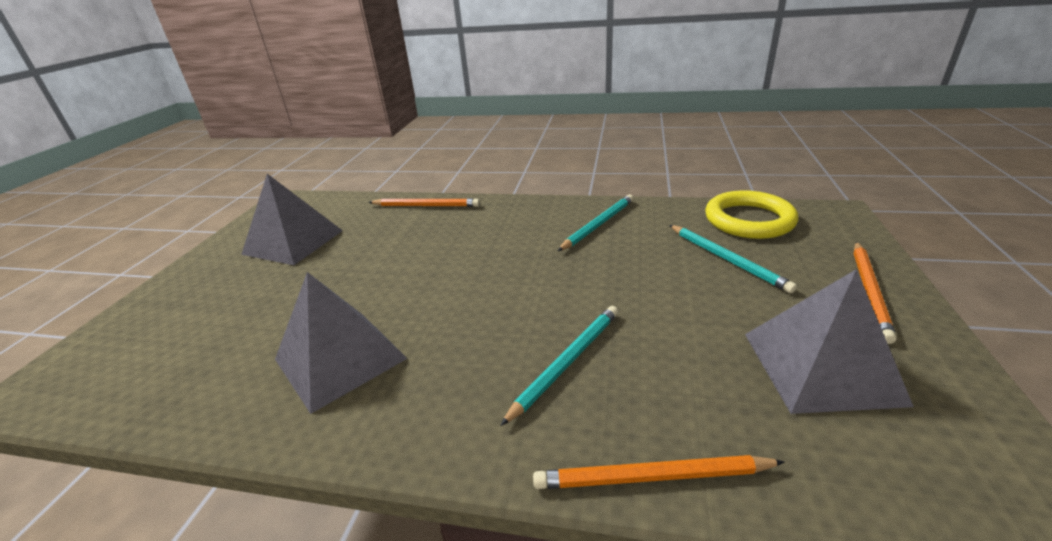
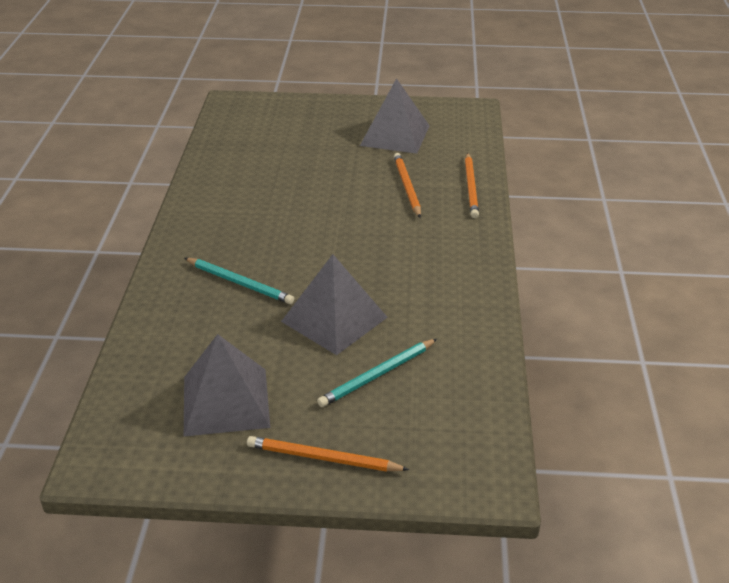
camera: 80 degrees right, 5 degrees up
(340, 359) = (249, 192): grey pyramid -> grey pyramid (334, 319)
(598, 224) = (442, 296): turquoise pencil -> none
(652, 477) = (145, 315): orange pencil -> orange pencil (407, 187)
(749, 220) = (463, 404): yellow ring -> none

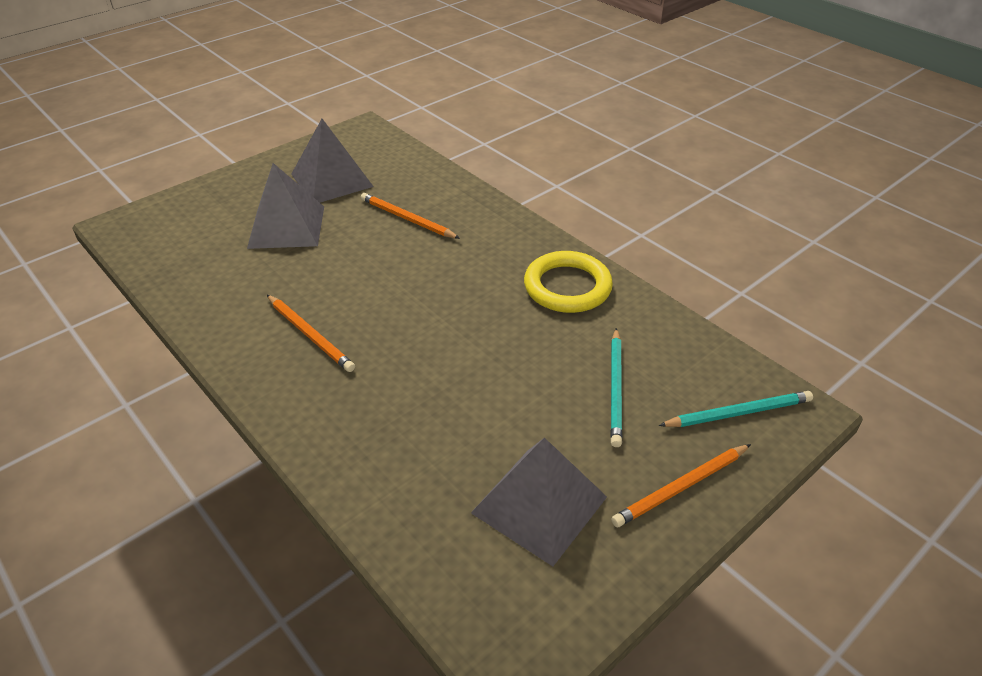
camera: 45 degrees left, 5 degrees up
(240, 283) = (389, 390): turquoise pencil -> turquoise pencil (738, 413)
(334, 319) = (516, 366): grey pyramid -> grey pyramid (286, 227)
(449, 293) = (567, 287): none -> yellow ring
(471, 187) = (458, 192): orange pencil -> orange pencil (310, 335)

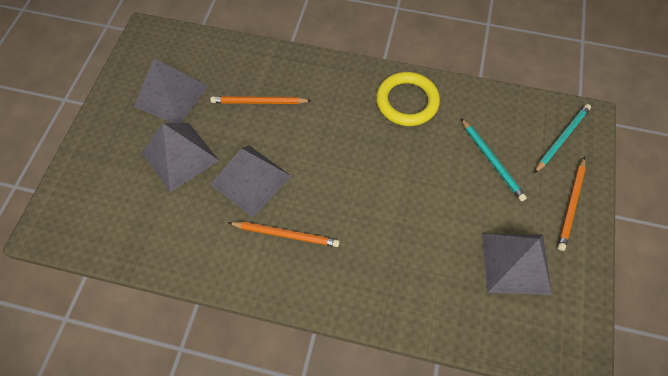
camera: 35 degrees left, 20 degrees up
(328, 274) = (250, 180): none -> grey pyramid

